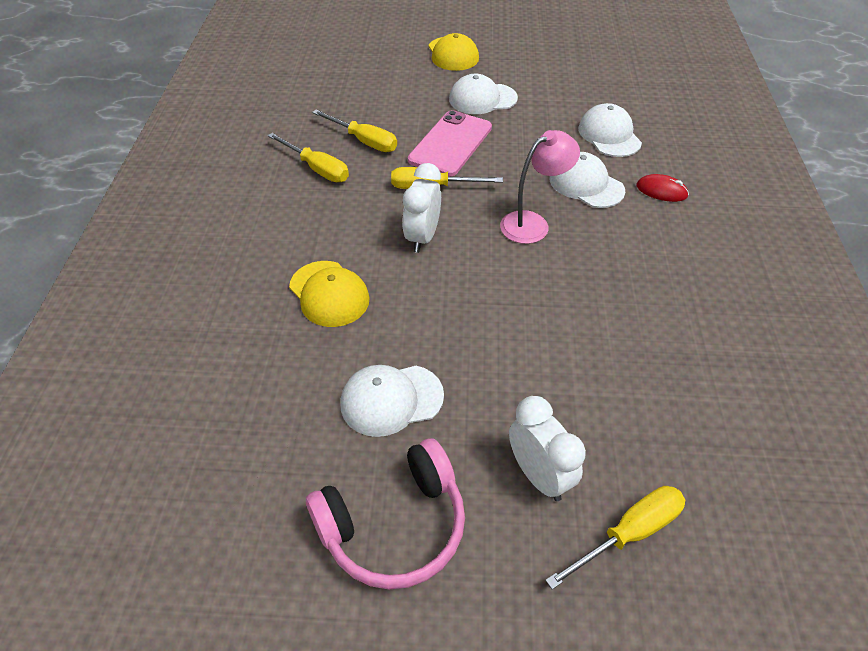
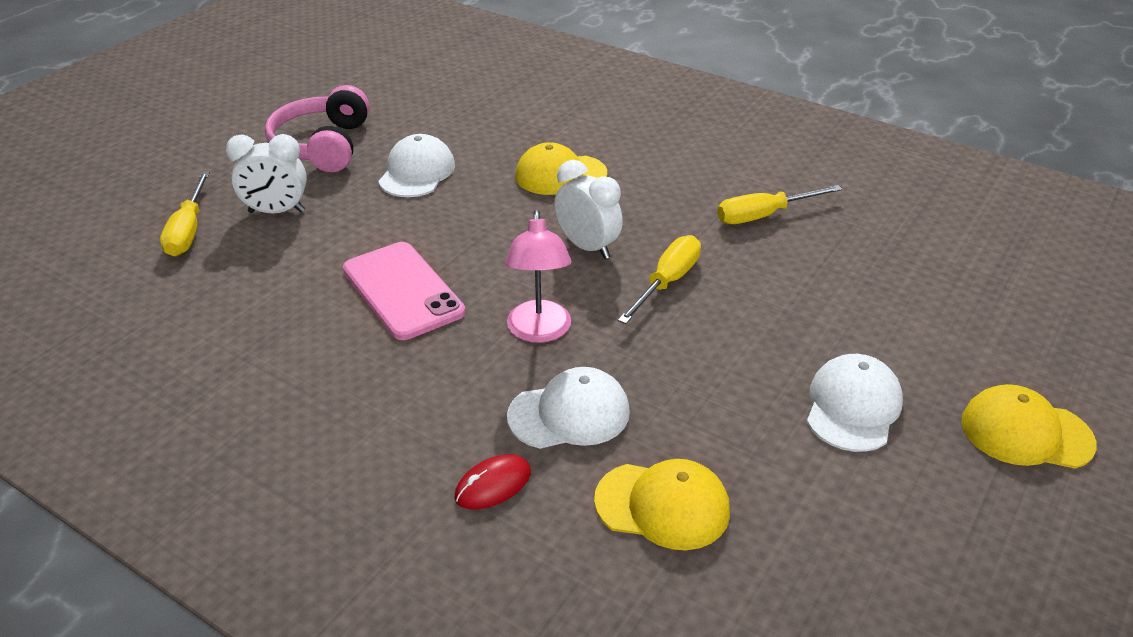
camera: 120 degrees right, 10 degrees down
(364, 141) = (801, 262): yellow screwdriver -> none
(450, 144) = (749, 329): pink phone -> pink phone (403, 291)
(609, 135) = (662, 505): white cap -> yellow cap

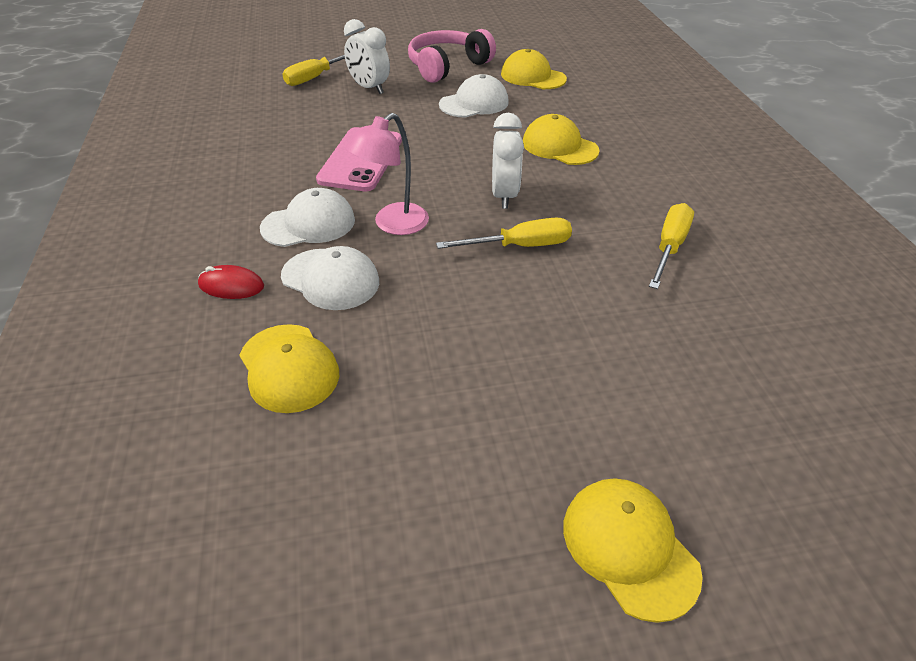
camera: 45 degrees right, 5 degrees up
(428, 116) = (533, 76): none -> yellow cap
(764, 215) = (669, 247): yellow screwdriver -> yellow screwdriver turned 90 degrees clockwise
(852, 407) = (513, 412): white cap -> white cap (308, 224)

